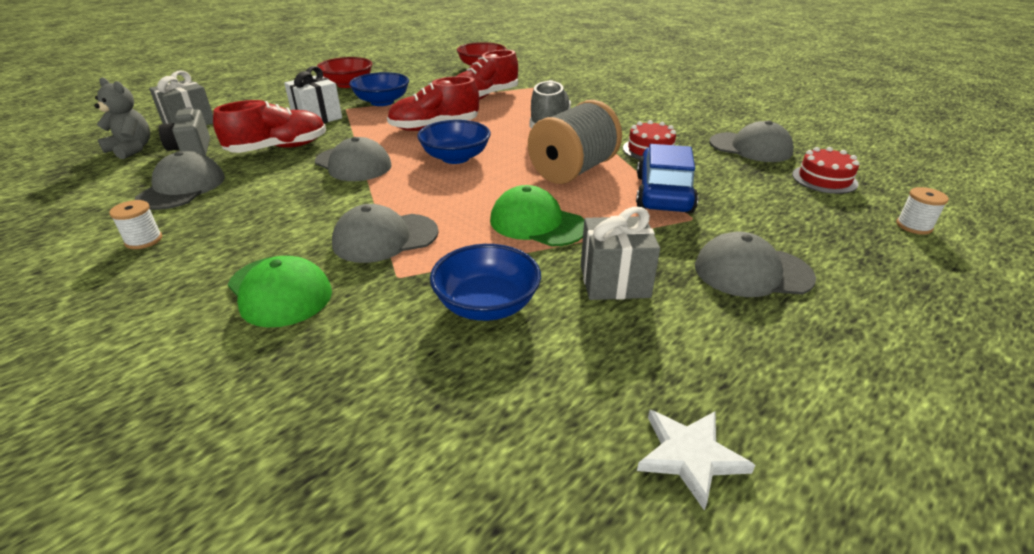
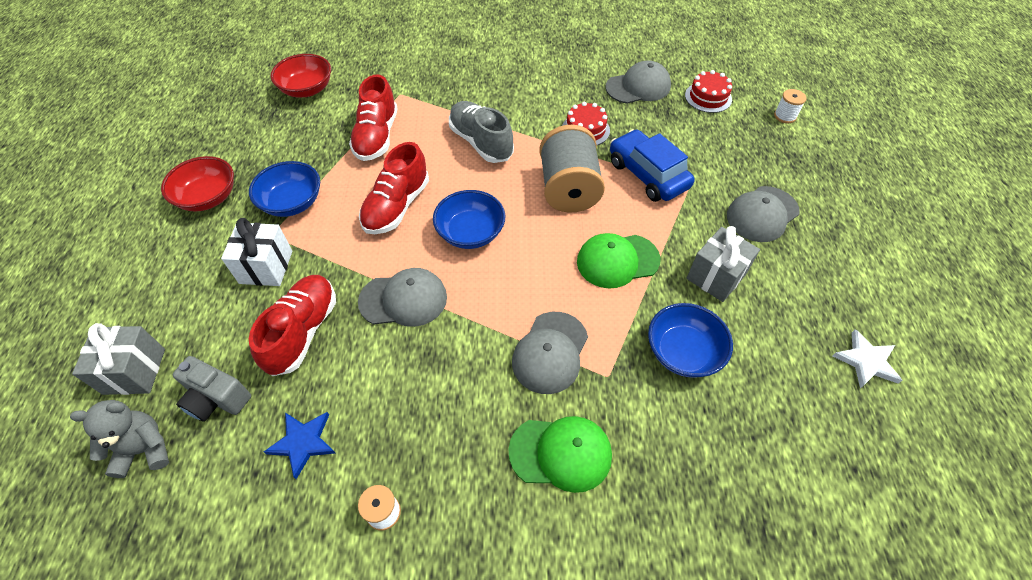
camera: 45 degrees left, 20 degrees up
(182, 187) = (303, 442): grey cap -> blue star

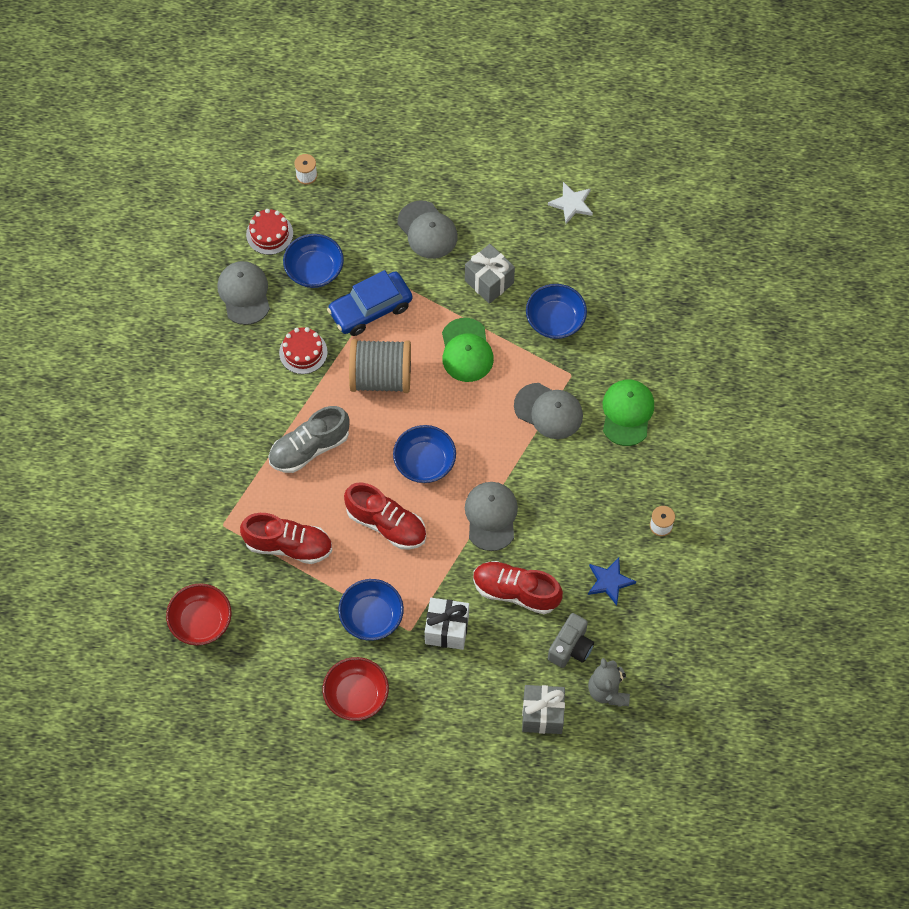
camera: 85 degrees left, 10 degrees up
(679, 130) = (314, 270): none -> blue bowl

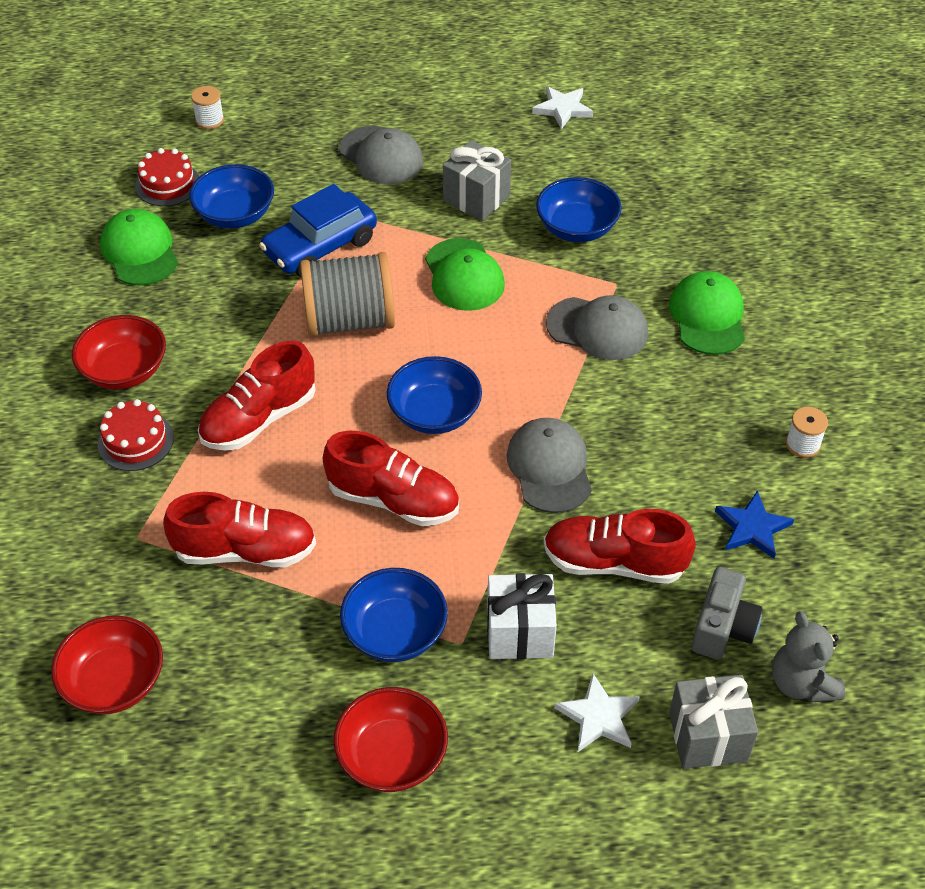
camera: 10 degrees left, 15 degrees down
(225, 395) = (124, 370): none -> red bowl
(244, 293) = (139, 251): grey cap -> green cap
(303, 352) = (232, 306): red cake -> red cake (135, 441)
(309, 448) = (259, 419): grey shoe -> red shoe
(481, 692) = (598, 717): none -> white star

